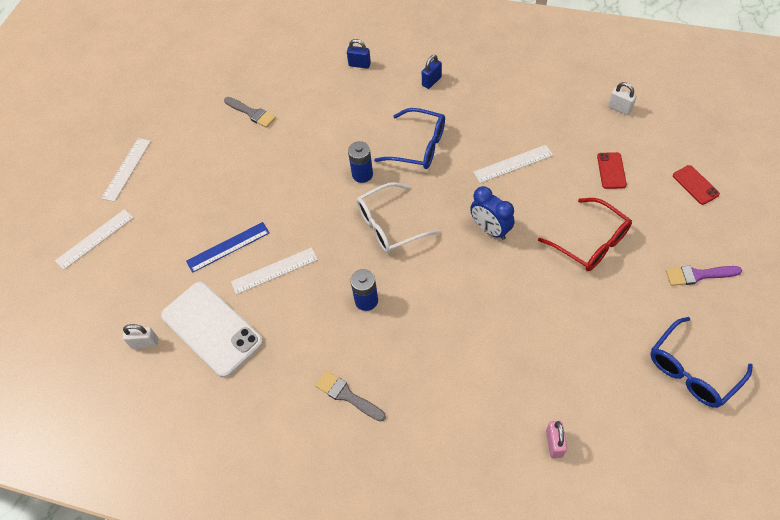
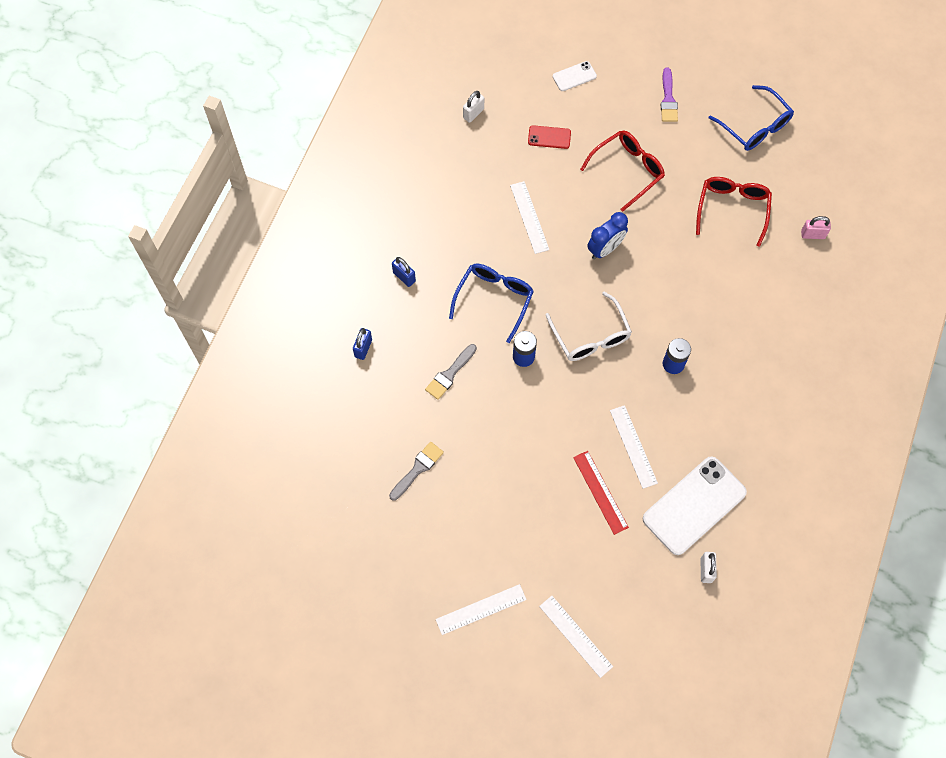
camera: 90 degrees left, 10 degrees up
(126, 169) = (481, 609): white ruler -> white ruler turned 45 degrees counterclockwise
(228, 247) = (600, 492): blue ruler -> red ruler
(347, 395) = (767, 386): grey brush -> grey brush (450, 374)
(568, 350) = (732, 209): none -> red glasses
(695, 185) = (574, 76): red phone -> white phone

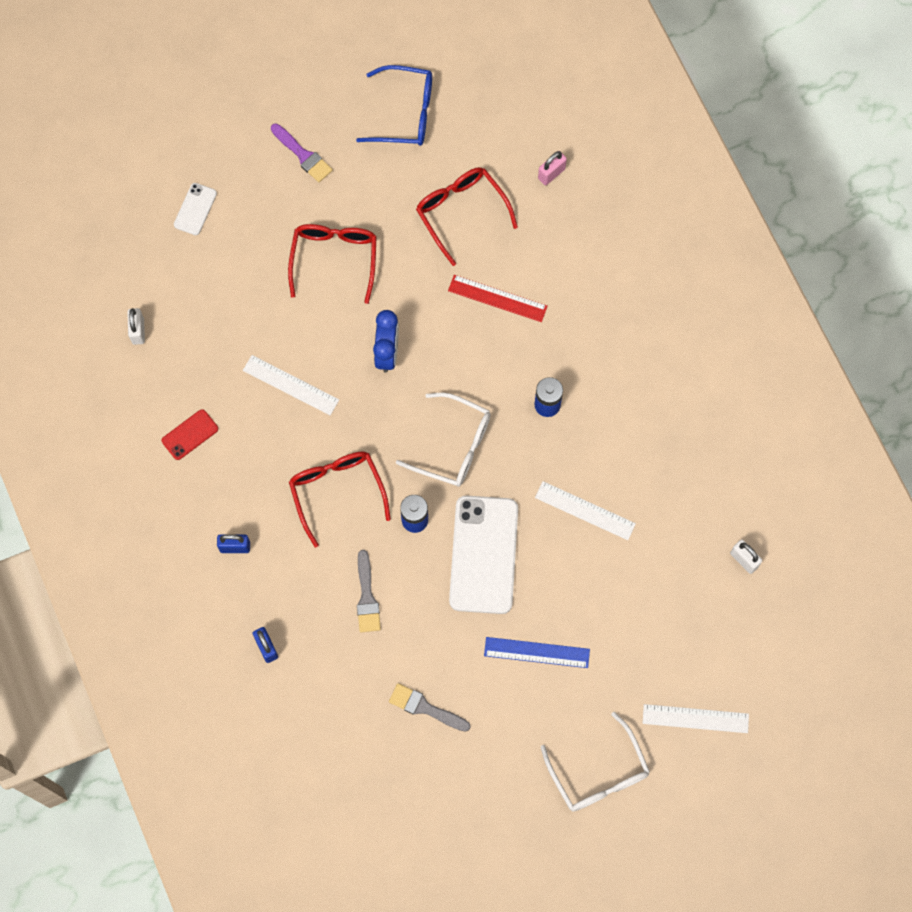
camera: 45 degrees left, 5 degrees up
(417, 469) = (425, 708): grey brush -> grey brush turned 60 degrees counterclockwise
(481, 609) = (598, 773): white ruler -> white glasses
(494, 299) = (337, 491): blue glasses -> red glasses
(517, 501) = (536, 652): none -> blue ruler
(549, 137) = (232, 291): red phone -> red phone (190, 434)
(600, 492) = (597, 577): red ruler -> red ruler (497, 298)
(694, 505) = (683, 514): white phone -> white phone (484, 555)

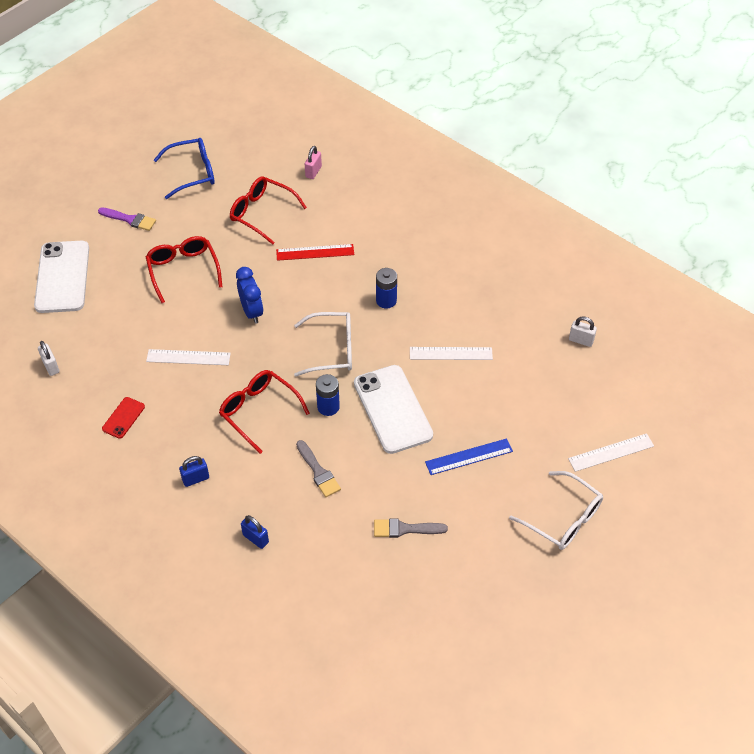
camera: 25 degrees left, 20 degrees down
(195, 209) = (62, 277): white phone -> white phone, size x2.16

